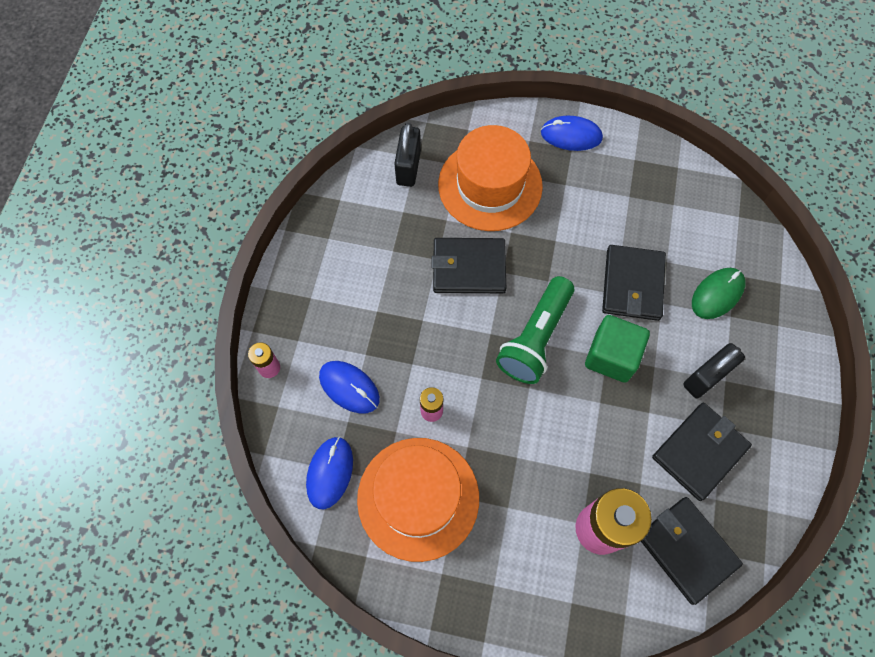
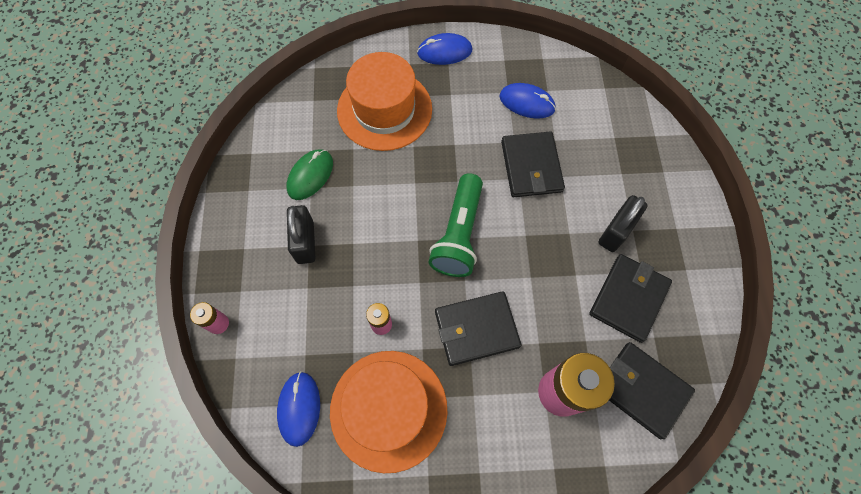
camera: 15 degrees left, 0 degrees up
(349, 387) = (299, 322): blue mouse -> blue mouse (527, 103)
(408, 167) = (307, 110): black padlock -> black padlock (305, 242)
(468, 267) = (383, 186): black wallet -> black wallet (476, 329)
(611, 356) = (530, 234): green cube -> none
(717, 294) = (605, 157): green mouse -> green mouse (310, 175)

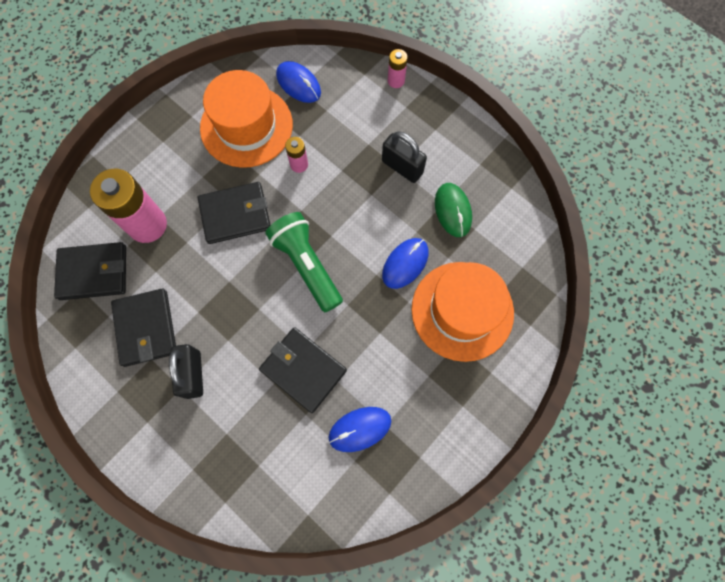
camera: 135 degrees right, 5 degrees up
(444, 52) = (476, 414): blue mouse -> blue mouse (405, 264)
(476, 329) = (235, 214): black wallet -> black wallet turned 45 degrees clockwise

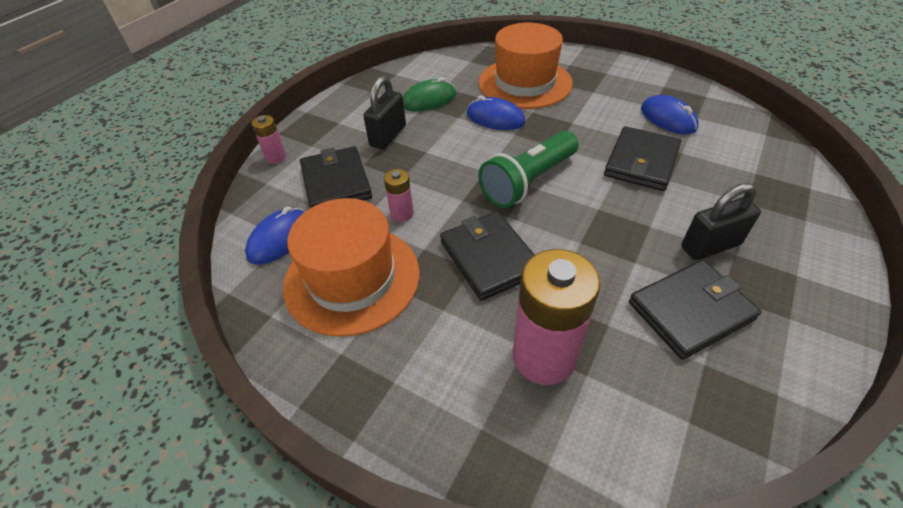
camera: 100 degrees left, 25 degrees down
(94, 272) = (654, 409): black wallet -> black wallet (336, 182)

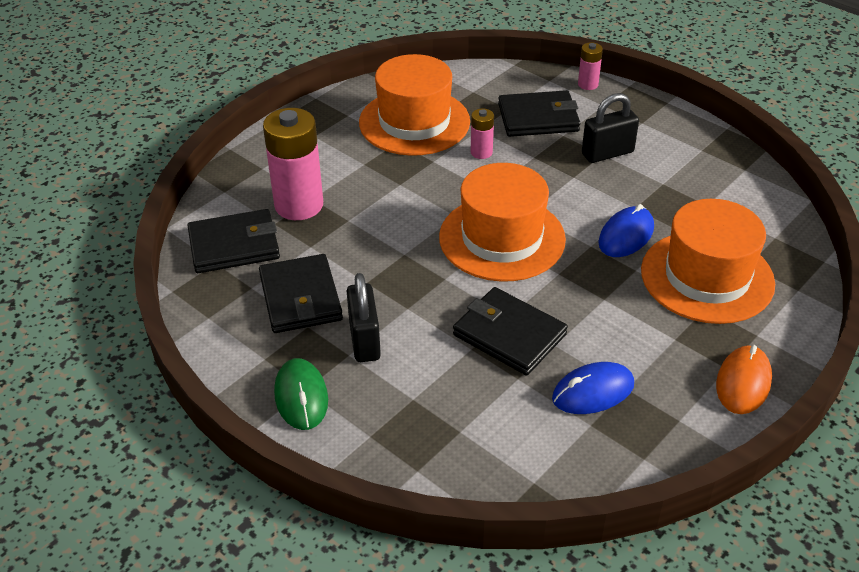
camera: 100 degrees right, 5 degrees down
(279, 239) = (473, 88): blue mouse -> none
(388, 136) = (607, 153): black padlock -> black padlock turned 60 degrees counterclockwise
(429, 100) = (677, 189): green mouse -> green mouse (301, 397)
(489, 257) = (407, 195): black wallet -> black wallet (234, 245)
(528, 181) = (502, 238): green flashlight -> orange hat
(615, 67) = (743, 382): none -> orange mouse

